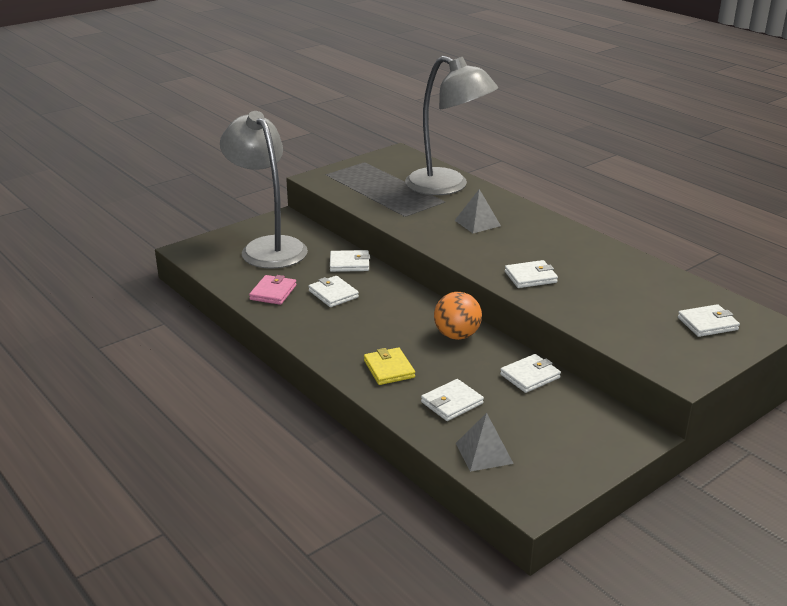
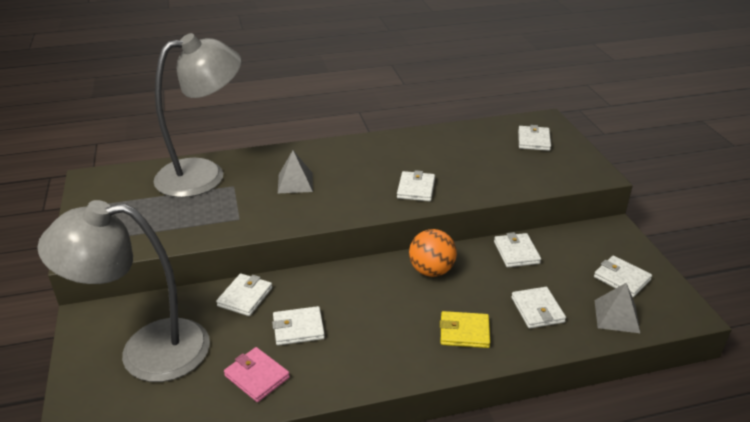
camera: 65 degrees left, 5 degrees up
(550, 449) = (621, 278): none -> white wallet

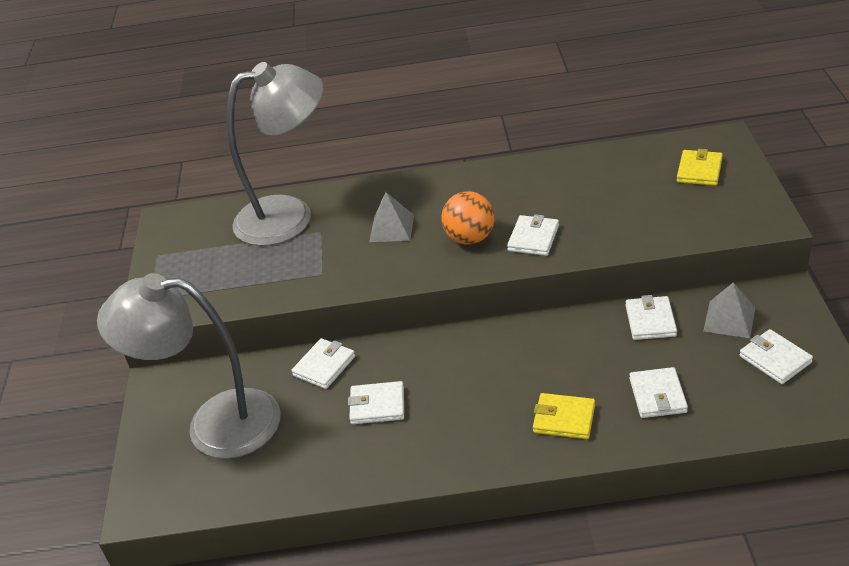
camera: 15 degrees right, 5 degrees up
(257, 377) = (325, 458): pink wallet -> none
(431, 270) = (541, 341): orange ball -> orange ball (470, 238)
(533, 140) = (699, 170): white wallet -> yellow wallet
(616, 316) = (754, 407): grey pyramid -> grey pyramid (729, 319)

